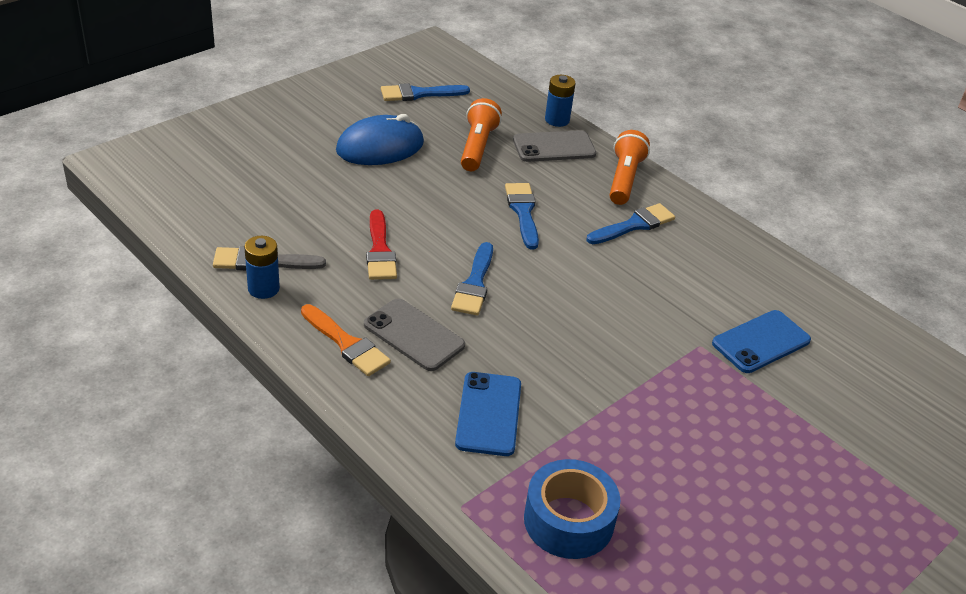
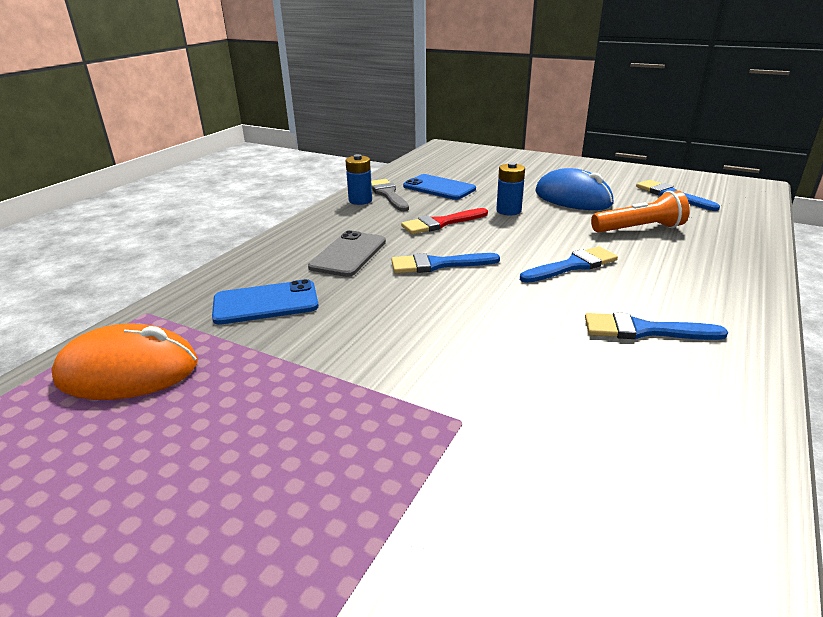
camera: 75 degrees right, 10 degrees down
(346, 344) = (321, 234): orange brush -> none
(554, 147) = (706, 261): grey phone -> none
(557, 120) = (758, 254): blue battery -> blue battery (508, 211)
(568, 520) = (128, 371): blue tape -> orange mouse
(624, 179) = (723, 309): orange flashlight -> none
(634, 225) = (644, 330): blue brush -> blue brush turned 150 degrees clockwise
(761, 342) = (519, 484): blue phone -> blue phone (439, 188)

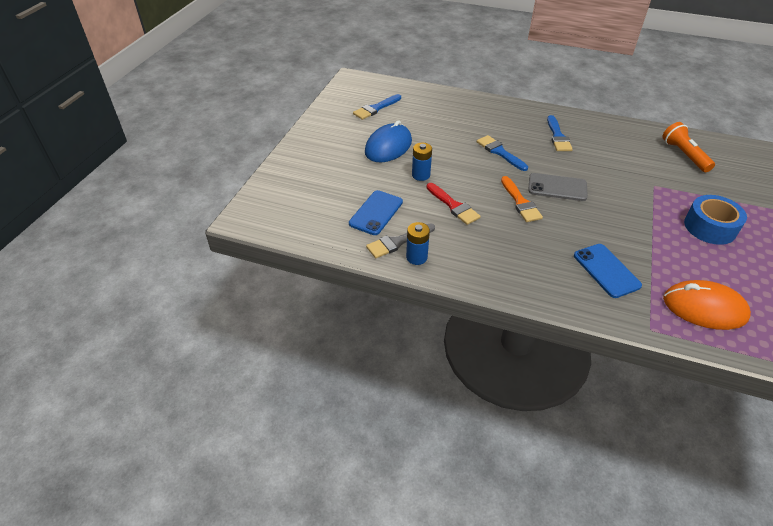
camera: 100 degrees left, 15 degrees up
(128, 371) = (704, 308): orange mouse -> orange mouse turned 60 degrees counterclockwise
(294, 461) = (710, 227): none -> blue tape
(348, 254) = (523, 245): grey phone -> grey phone (557, 187)
(438, 264) = (520, 202): blue brush -> orange brush
(639, 229) = (438, 126): orange flashlight -> orange flashlight (684, 155)

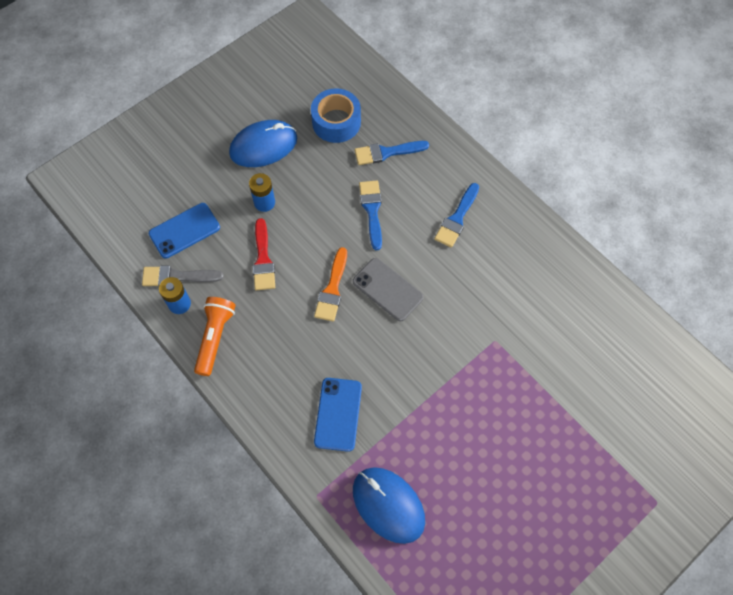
camera: 30 degrees right, 20 degrees up
(376, 108) = (295, 80): blue brush -> blue brush (386, 152)
(684, 155) = (576, 317): orange flashlight -> orange flashlight (215, 338)
(704, 308) = (388, 505): orange mouse -> blue mouse
(710, 227) = (496, 423): blue tape -> blue tape (336, 122)

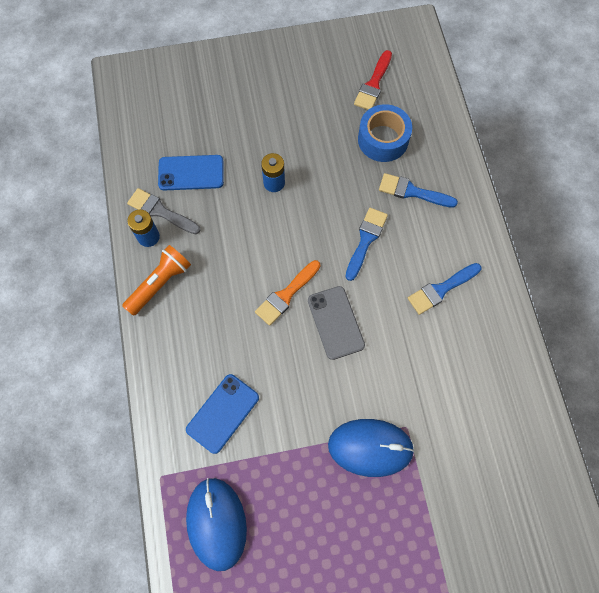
camera: 30 degrees right, 5 degrees up
(263, 146) = (304, 130): blue mouse -> blue mouse (370, 447)
(263, 259) = (242, 235): red brush -> red brush (373, 84)

